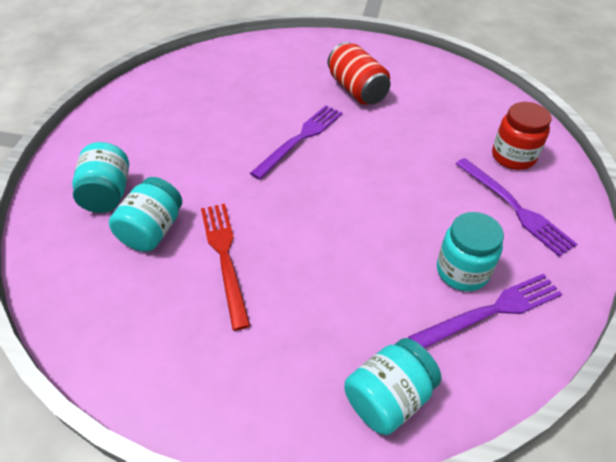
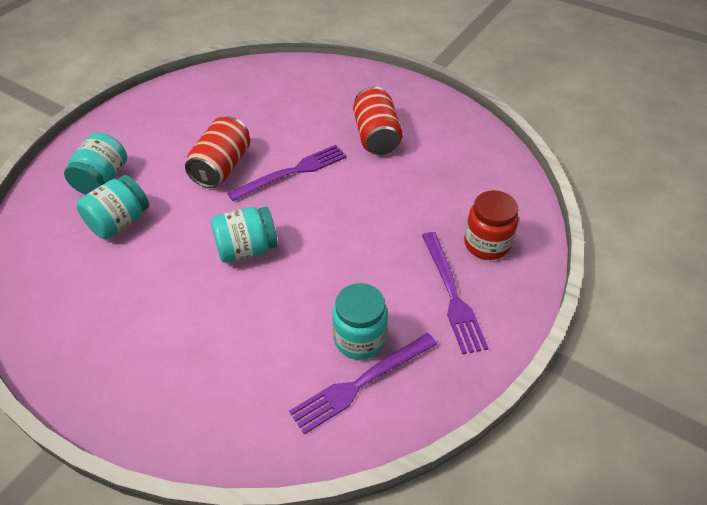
camera: 20 degrees right, 0 degrees up
(225, 257) = (163, 263): red fork -> none
(228, 151) = (222, 167): none -> red can
(388, 398) = (222, 424): turquoise jar -> turquoise jar (246, 249)
(491, 311) = (361, 383): purple fork -> purple fork turned 150 degrees clockwise

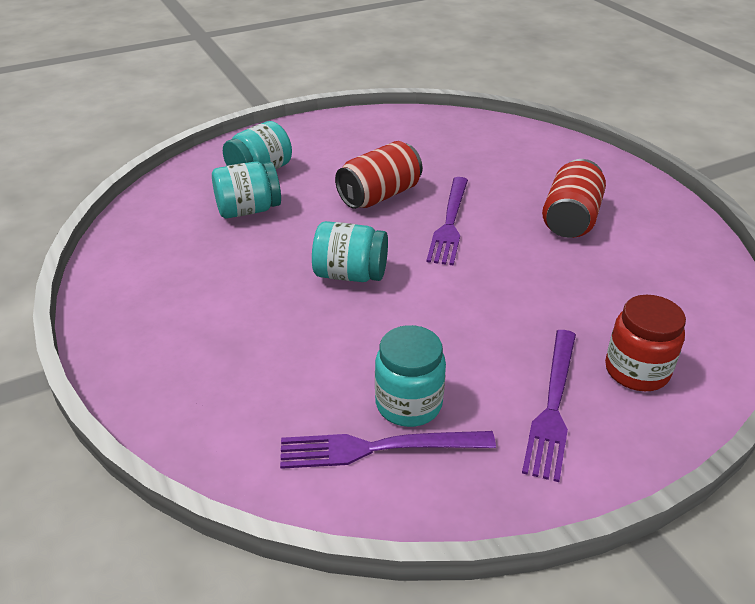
camera: 30 degrees right, 10 degrees down
(292, 172) = (449, 223): purple fork -> purple fork turned 105 degrees clockwise

